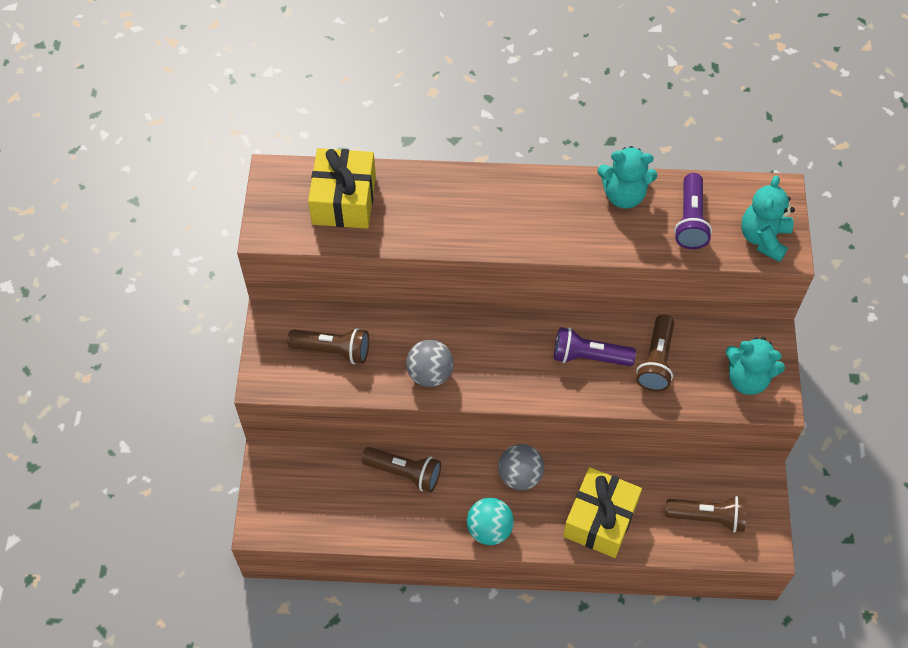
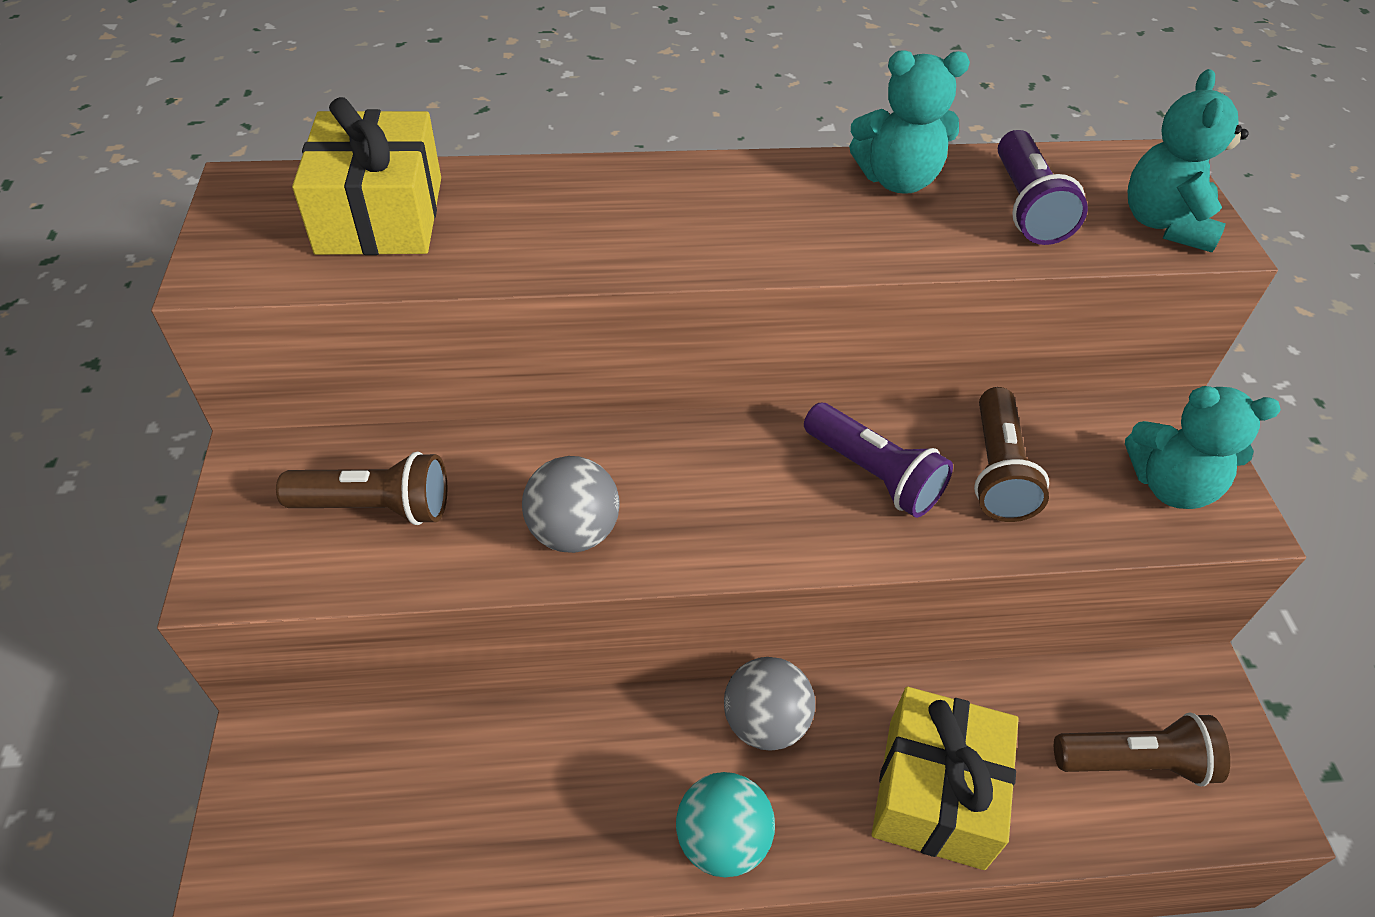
camera: 10 degrees left, 10 degrees down
(404, 473) = (539, 742): brown flashlight -> none
(589, 356) = (873, 474): purple flashlight -> purple flashlight turned 135 degrees counterclockwise

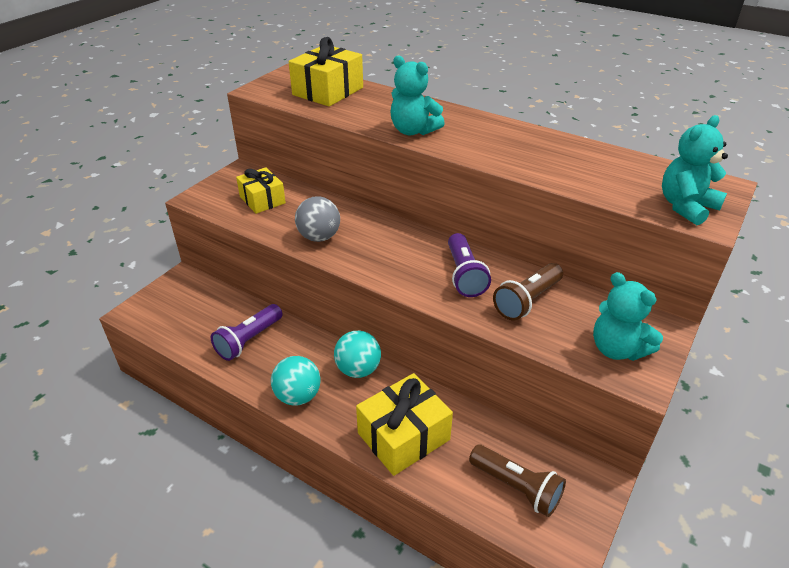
camera: 40 degrees right, 10 degrees down
(375, 507) = (262, 200): brown flashlight -> yellow gift
(765, 722) = (358, 370): grey ball -> turquoise ball
(897, 180) = (558, 146): turquoise teddy bear -> turquoise teddy bear (413, 131)
(1026, 207) = (613, 175): purple flashlight -> purple flashlight (249, 340)

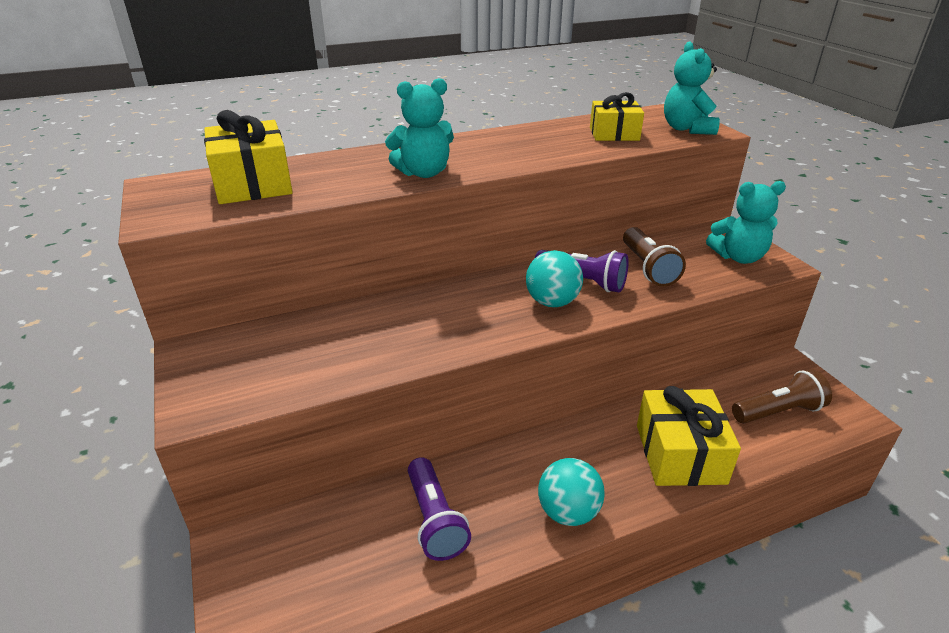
camera: 55 degrees left, 5 degrees down
(262, 200) = (286, 355): yellow gift -> yellow gift (614, 134)
(319, 237) = (421, 341): grey ball -> none
(358, 370) = (564, 445): turquoise ball -> turquoise ball (552, 302)

